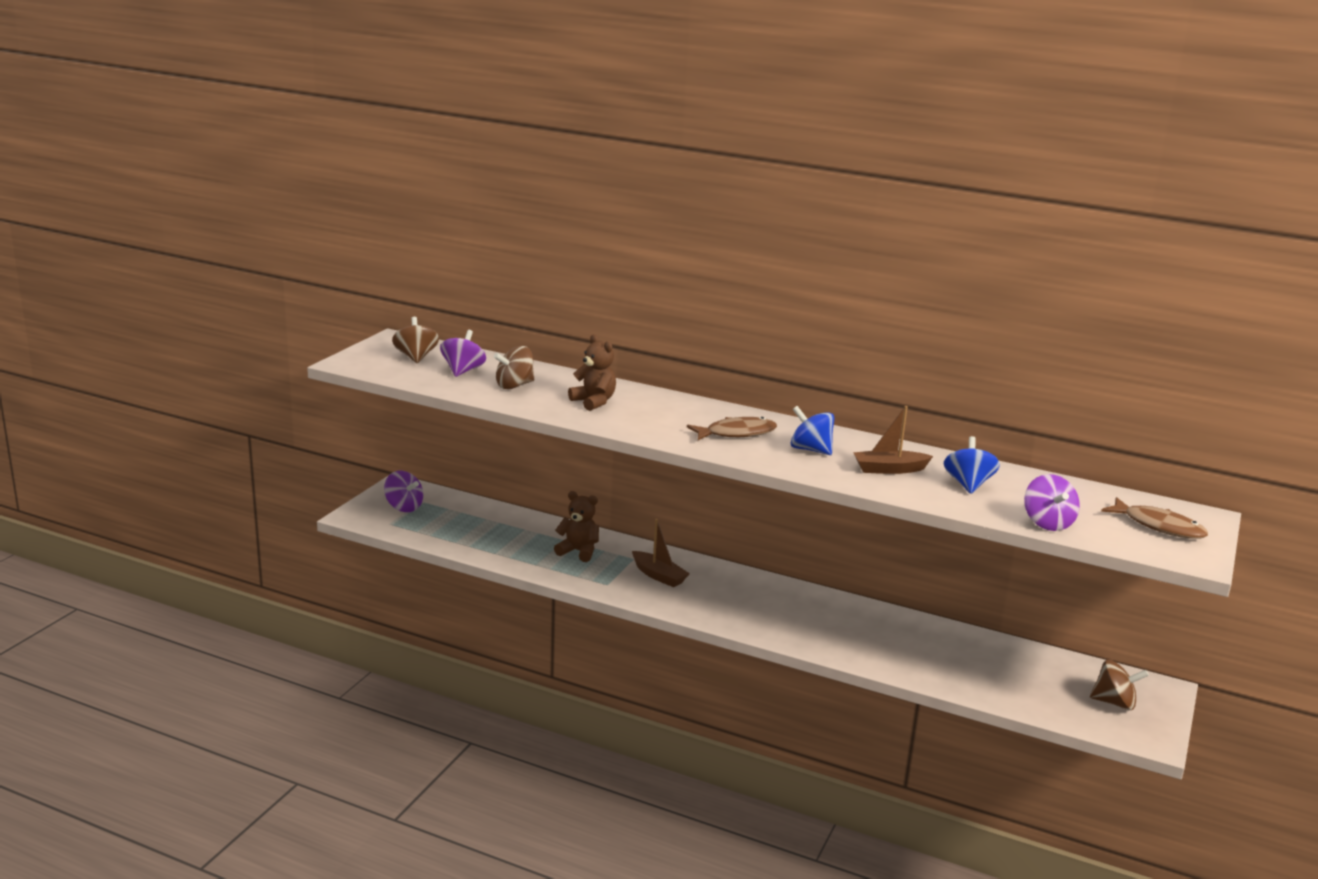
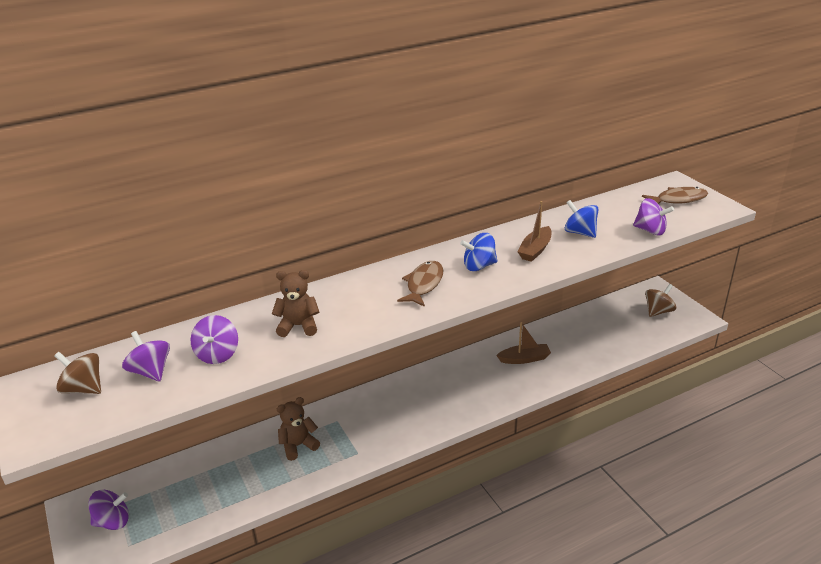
camera: 50 degrees left, 10 degrees up
(514, 385) = (217, 354): brown spinning top -> purple spinning top
(659, 576) = (372, 420): brown boat -> brown boat (524, 359)

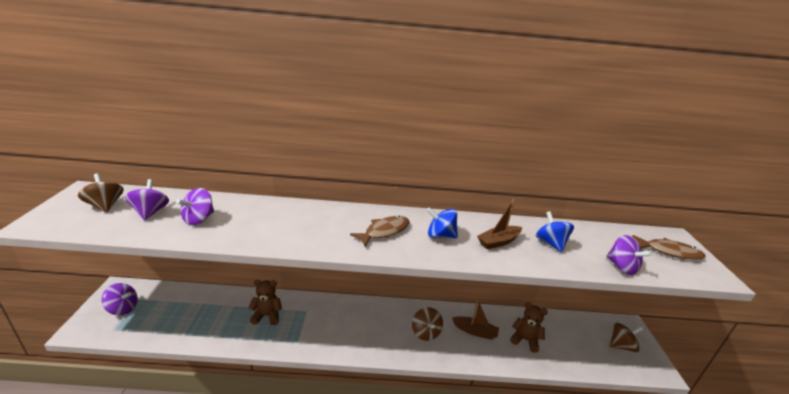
camera: 25 degrees right, 5 degrees down
(298, 326) = (268, 223): brown teddy bear -> brown teddy bear (525, 340)
(478, 382) = (425, 332): none -> brown spinning top

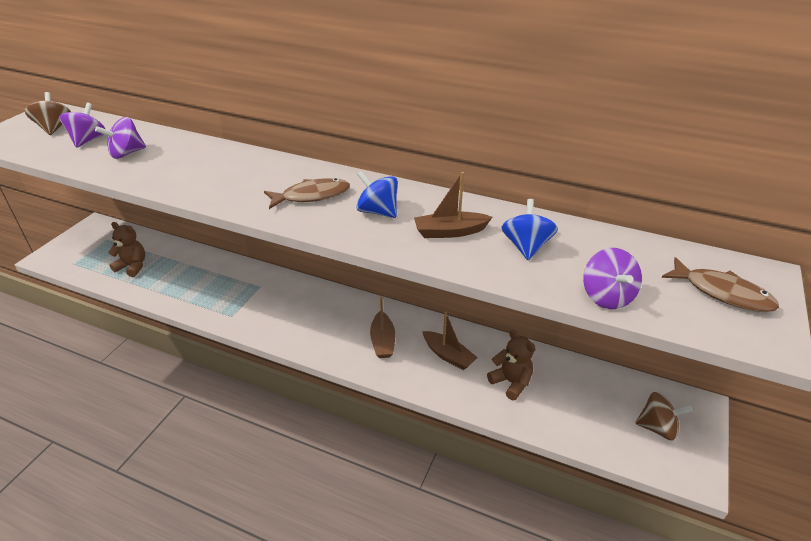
camera: 25 degrees right, 10 degrees up
(123, 308) = (90, 245): purple spinning top -> none
(267, 316) = (217, 282): brown teddy bear -> brown teddy bear (132, 266)
(425, 332) = (383, 341): brown spinning top -> brown boat

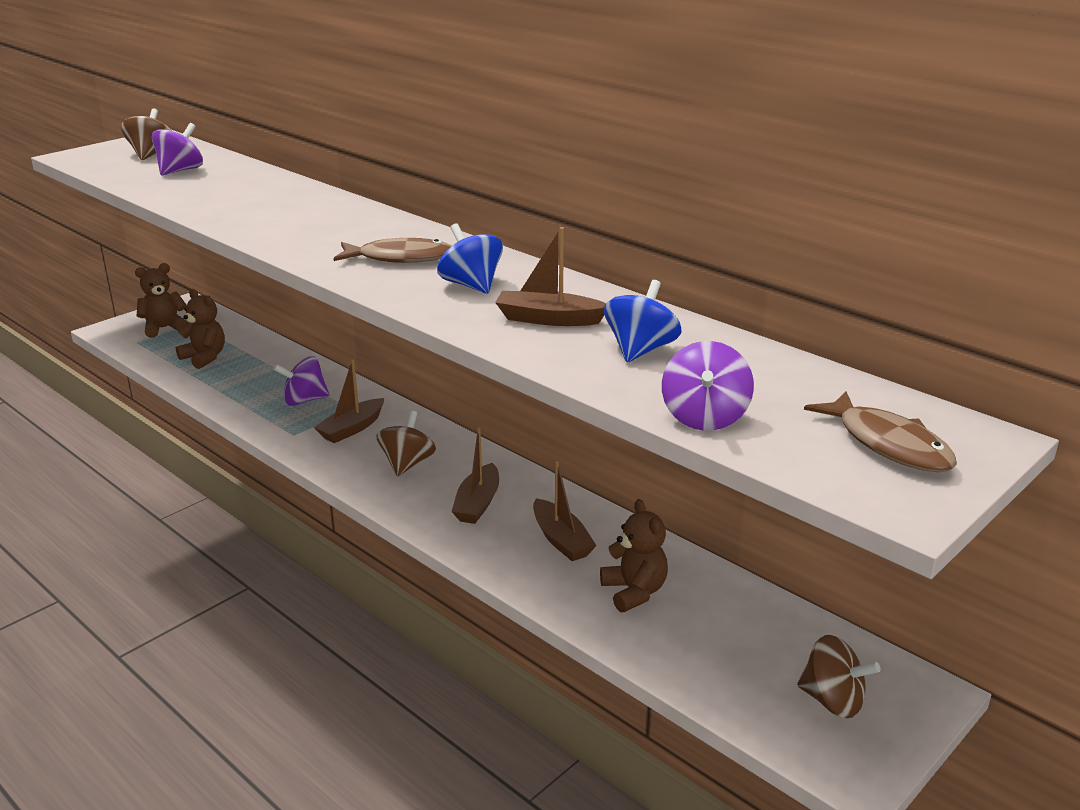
camera: 20 degrees right, 10 degrees down
(88, 248) = (164, 328): none -> brown teddy bear
(126, 153) = (213, 188): purple spinning top -> purple spinning top (304, 400)
(269, 302) = (352, 429): none -> brown boat
(321, 321) = (407, 464): none -> brown spinning top

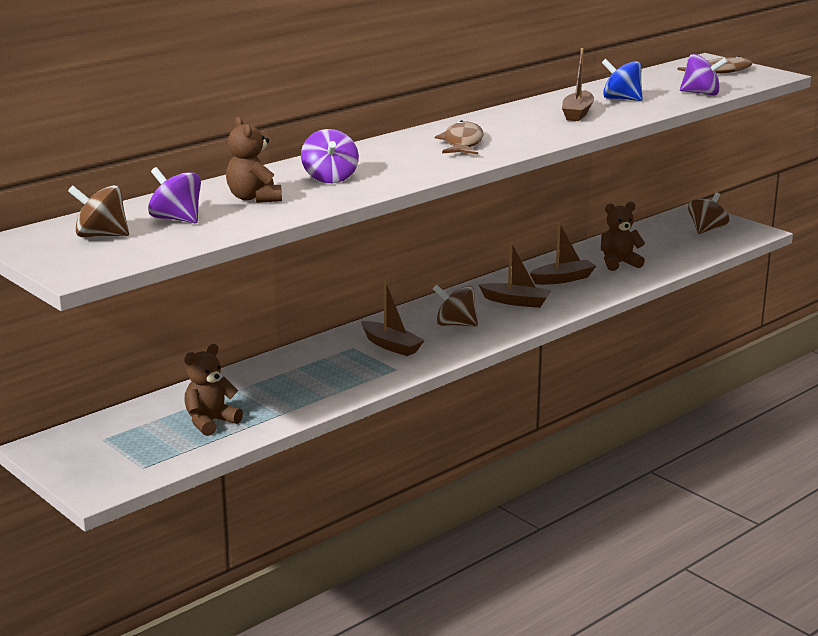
camera: 85 degrees left, 5 degrees down
(164, 328) = (112, 454): brown teddy bear -> brown teddy bear (254, 198)
(304, 400) = (330, 367): purple spinning top -> purple spinning top (330, 178)
(471, 285) = (519, 127): blue spinning top -> none

